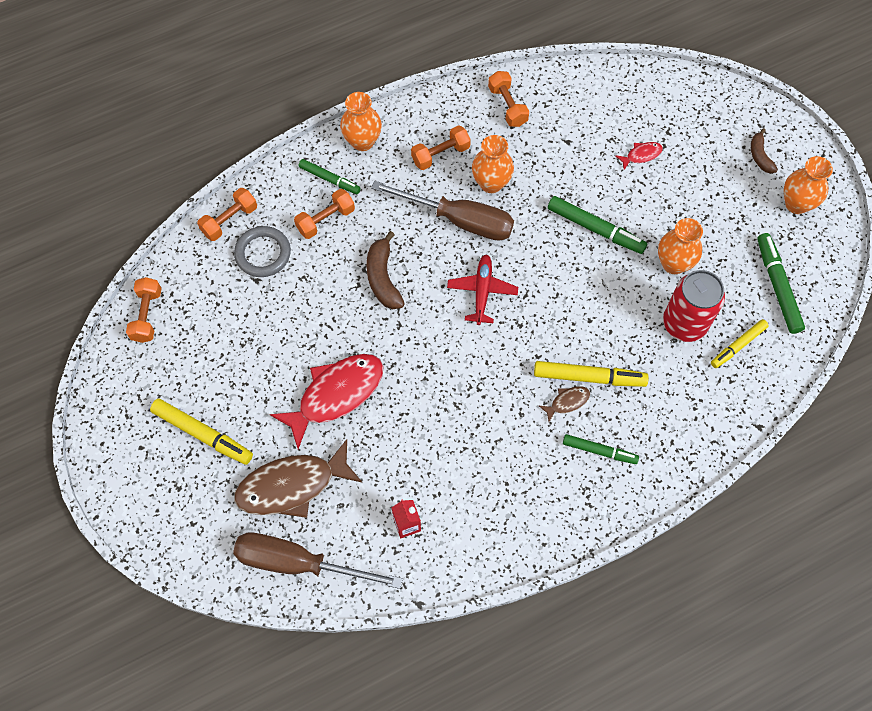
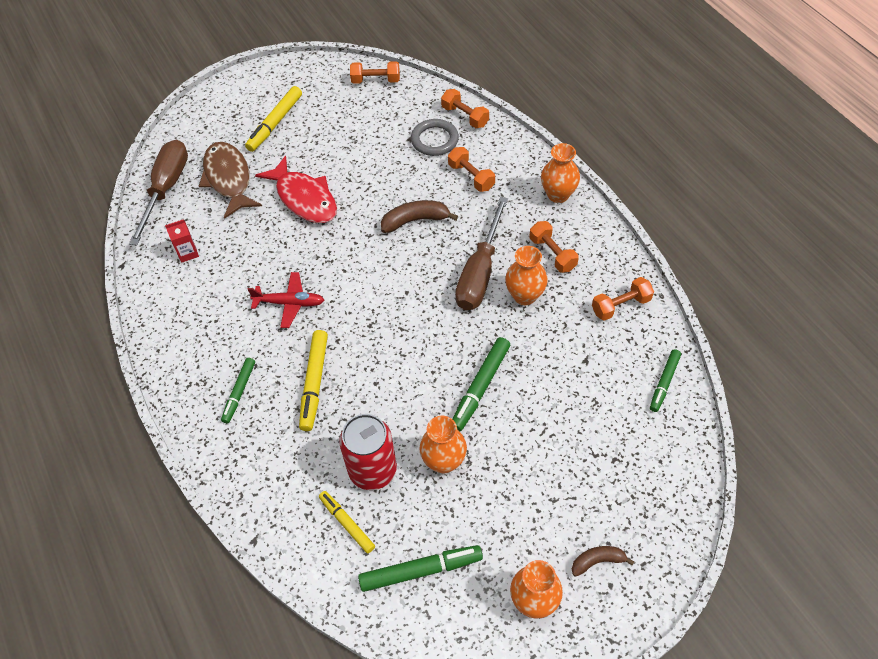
camera: 90 degrees right, 10 degrees down
(329, 179) = (513, 175): green marker -> green marker (664, 383)
(482, 292) = (404, 294): red plane -> red plane (289, 303)
(567, 402) = (290, 365): brown fish -> none
(641, 155) = (579, 431): red fish -> none

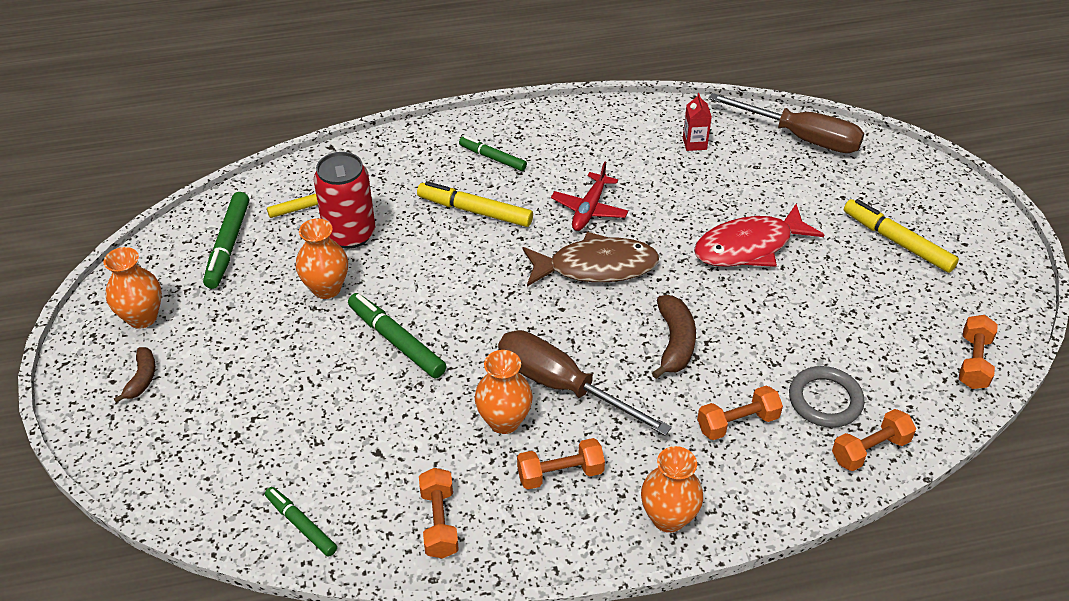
camera: 105 degrees right, 10 degrees down
(228, 179) = (803, 187): brown fish -> brown fish (596, 267)

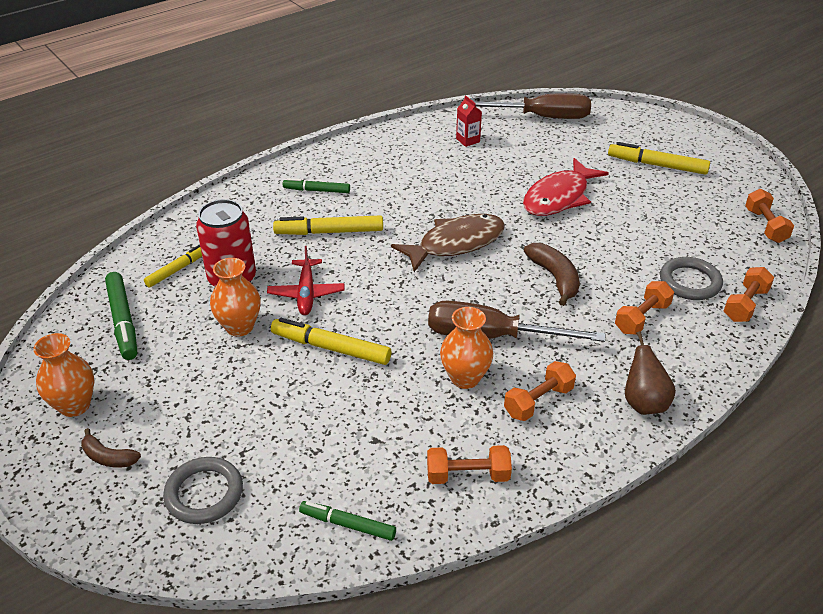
camera: 25 degrees left, 5 degrees down
(142, 379) = (108, 457): brown banana -> brown banana turned 135 degrees clockwise
(199, 445) = (204, 493): none -> grey ring
(396, 341) = (331, 348): green marker -> yellow marker
(439, 522) = (468, 475): orange dumbbell -> orange dumbbell turned 60 degrees counterclockwise
(589, 209) = (421, 205): red plane -> red plane (306, 293)
(668, 518) = (643, 403): orange vase -> brown pear

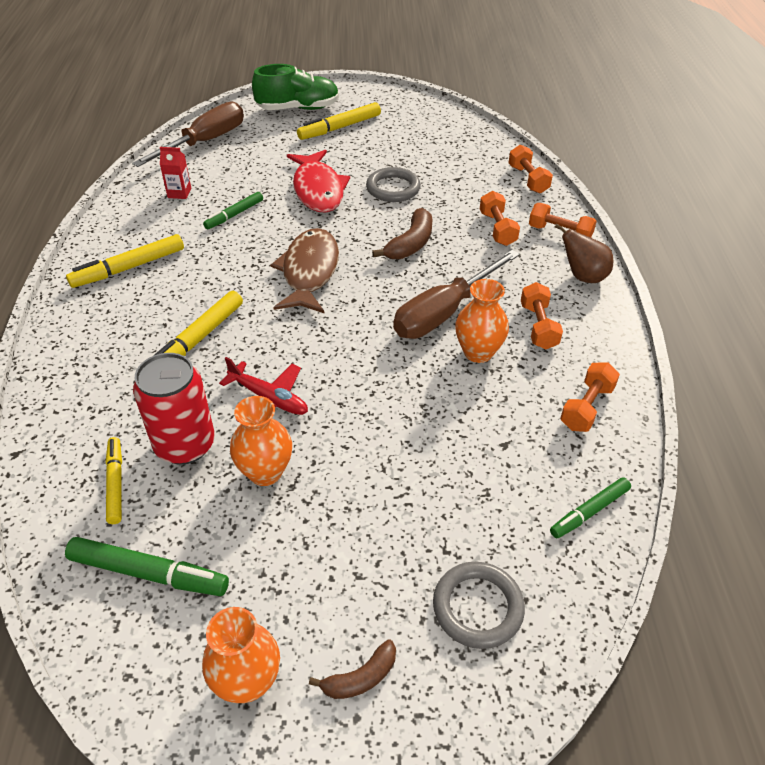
camera: 55 degrees left, 5 degrees up
(317, 190) = (122, 317): green marker -> green marker (234, 215)
(331, 348) = (362, 418): yellow marker -> yellow marker (129, 268)
(555, 278) = (411, 244): brown banana -> brown banana turned 105 degrees clockwise
(650, 132) = (298, 108): none -> green shoe
(690, 282) = (482, 188): grey ring -> grey ring (393, 188)
(765, 226) = (459, 126): orange dumbbell -> orange dumbbell (559, 233)

